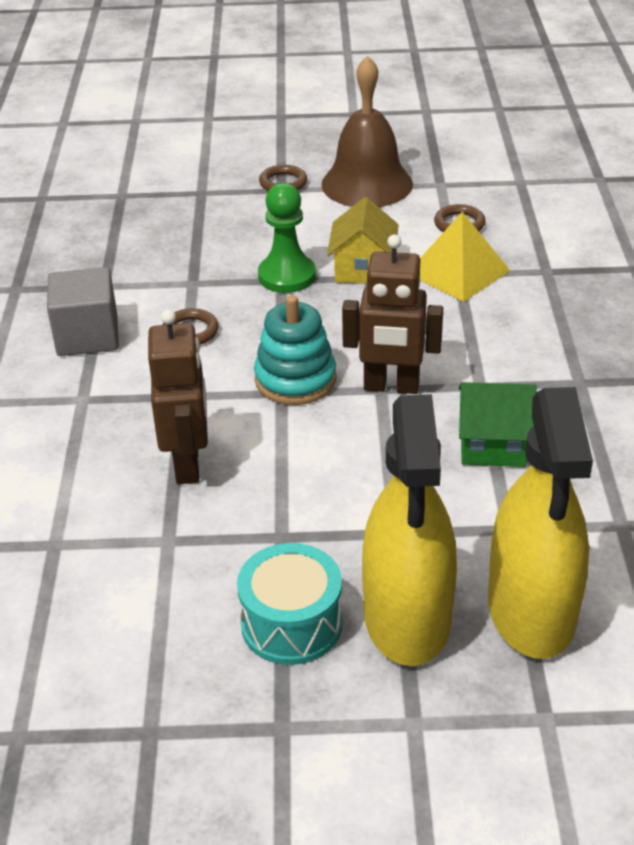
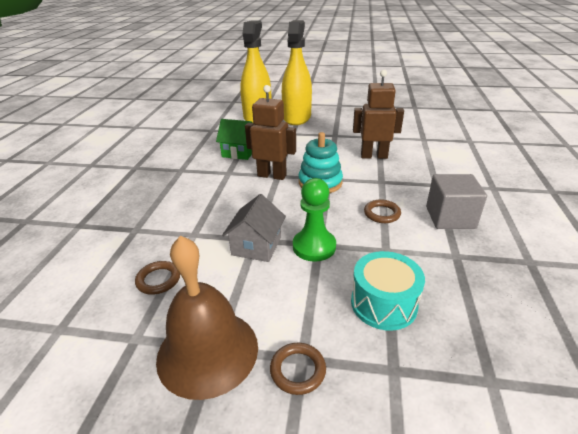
camera: 170 degrees left, 5 degrees down
(188, 464) = (374, 156): brown robot -> brown robot turned 90 degrees clockwise
(291, 624) = (334, 118): turquoise drum -> turquoise drum (383, 303)
(363, 269) = (256, 246): yellow house -> grey house
(458, 272) = (192, 235): yellow pyramid -> none

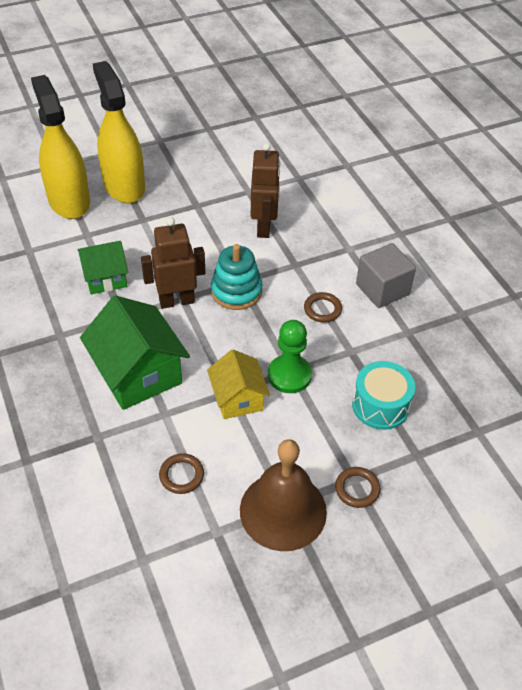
camera: 35 degrees left, 15 degrees up
(203, 205) = (138, 374): none -> green house
(256, 246) = (238, 398): grey house -> yellow house
(374, 156) = (264, 227): brown robot -> brown robot turned 120 degrees clockwise

